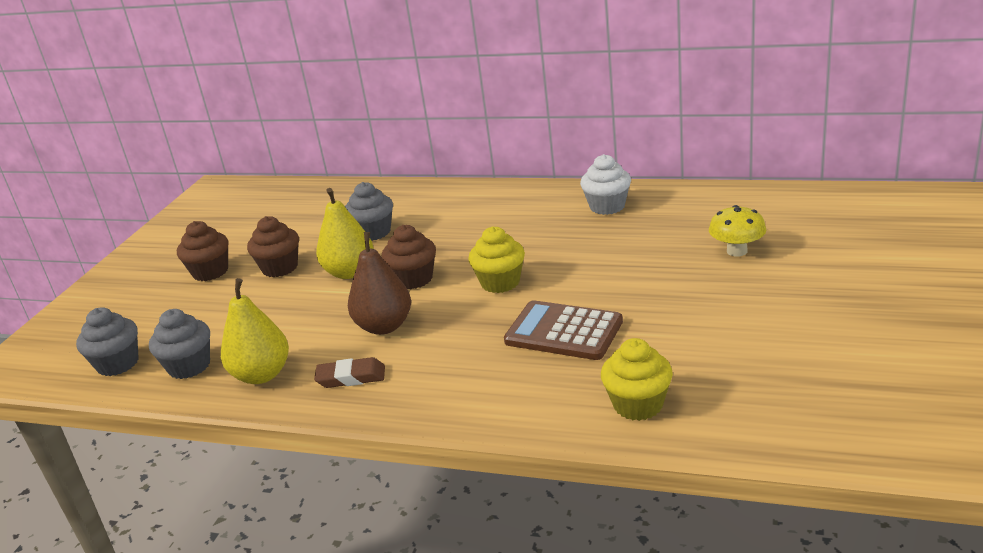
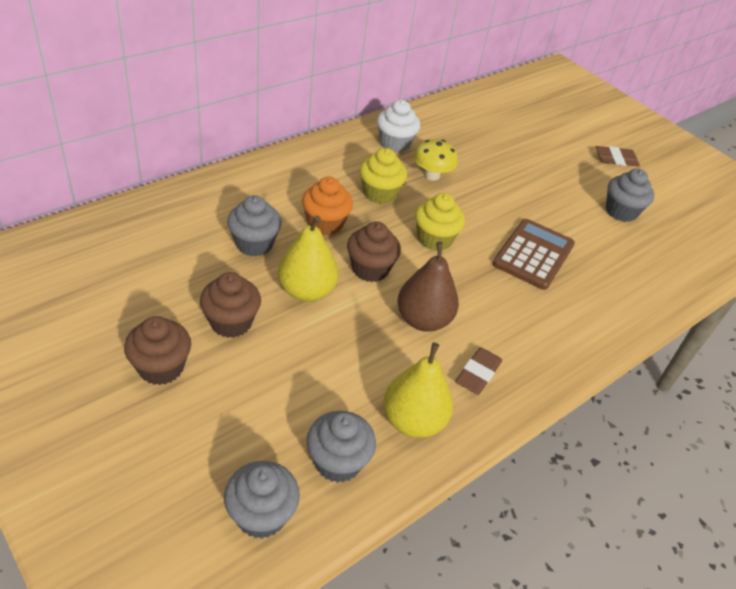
camera: 65 degrees left, 15 degrees up
(440, 239) = (325, 223): none -> orange cupcake
(563, 332) = (533, 255): brown calculator -> brown calculator turned 150 degrees clockwise
(638, 405) = (643, 279): yellow cupcake -> yellow cupcake (379, 193)
(737, 251) = (521, 148): yellow mushroom -> yellow mushroom (432, 175)
(743, 344) = (621, 211): none -> grey cupcake
(847, 300) = (616, 159): none -> brown eraser

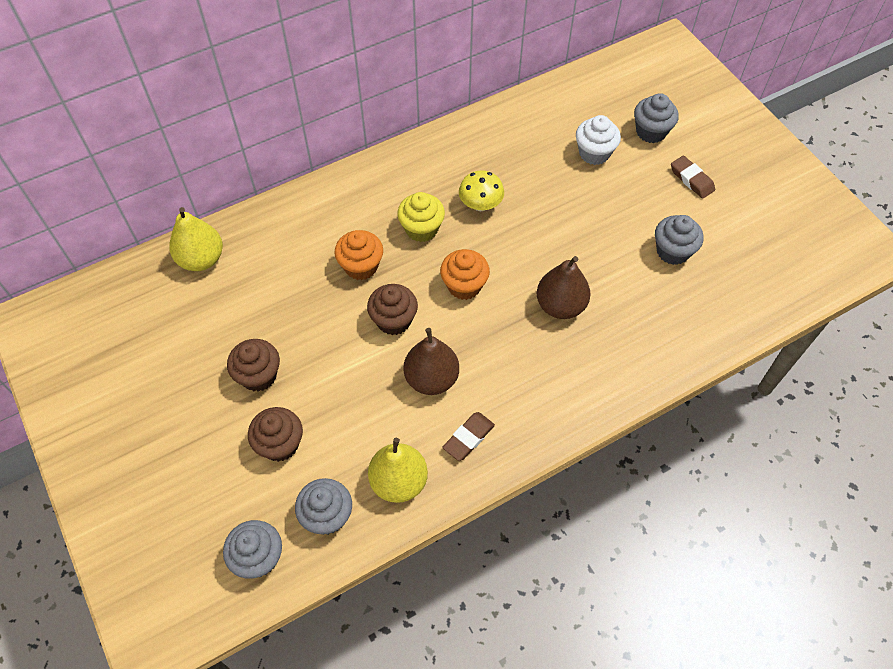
camera: 15 degrees right, 15 degrees up
(161, 367) = (195, 419): brown cupcake -> brown cupcake (280, 444)
(254, 244) = (291, 290): grey cupcake -> grey cupcake (651, 131)
(306, 291) = (330, 344): yellow pear -> yellow pear (201, 259)
(395, 143) = (451, 162): white cupcake -> white cupcake (594, 153)
(434, 239) = (464, 285): yellow cupcake -> orange cupcake
(533, 255) = (560, 305): brown calculator -> brown pear
(616, 159) = (691, 179): brown eraser -> brown eraser turned 45 degrees clockwise

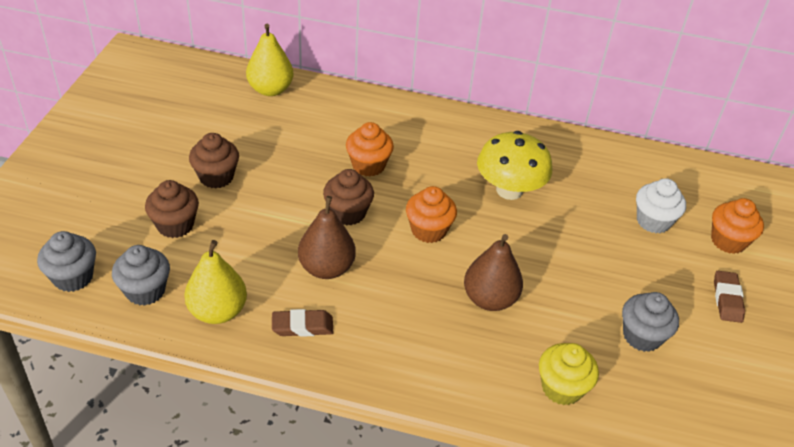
camera: 40 degrees right, 15 degrees down
(421, 229) = (443, 174): yellow cupcake -> yellow cupcake (562, 388)
(480, 204) = (509, 190): yellow mushroom -> yellow mushroom, size x1.57
(651, 131) = (728, 241): grey cupcake -> orange cupcake

